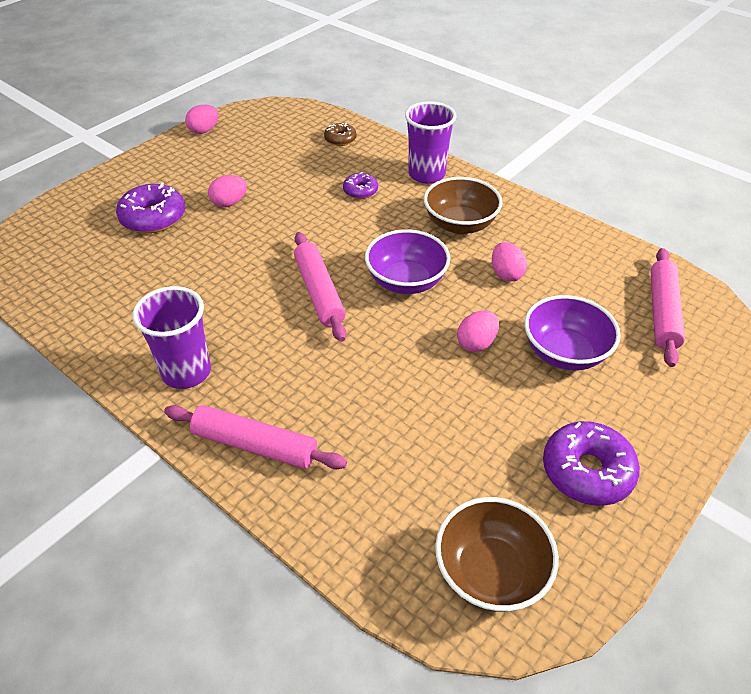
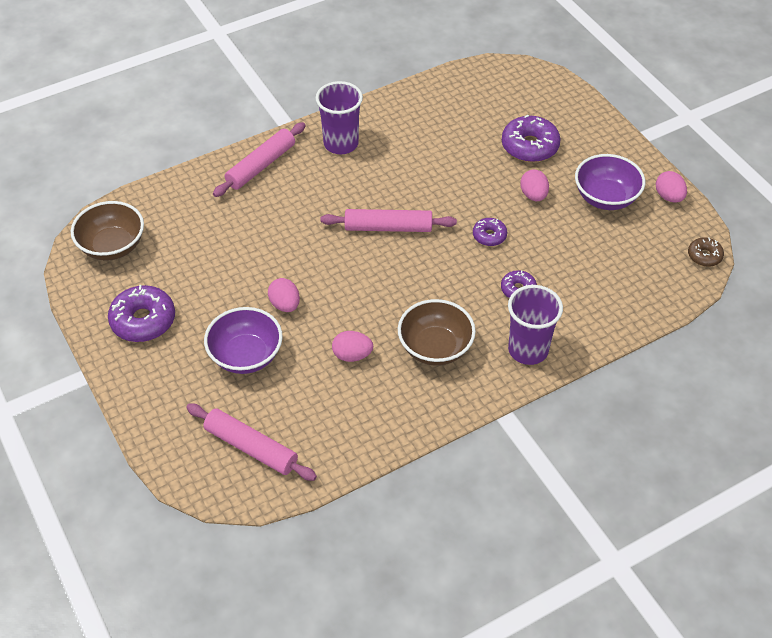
camera: 110 degrees right, 5 degrees up
(299, 220) = (489, 236): none -> purple donut
(340, 139) = (619, 298): brown donut -> brown donut (704, 256)
(406, 281) = (375, 284): purple bowl -> purple bowl (605, 198)

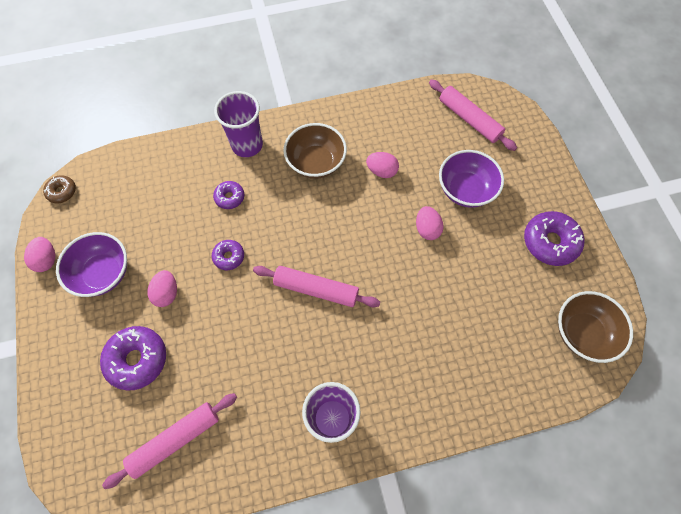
camera: 165 degrees left, 15 degrees up
(261, 166) = (425, 407): pink rolling pin -> pink rolling pin (175, 440)

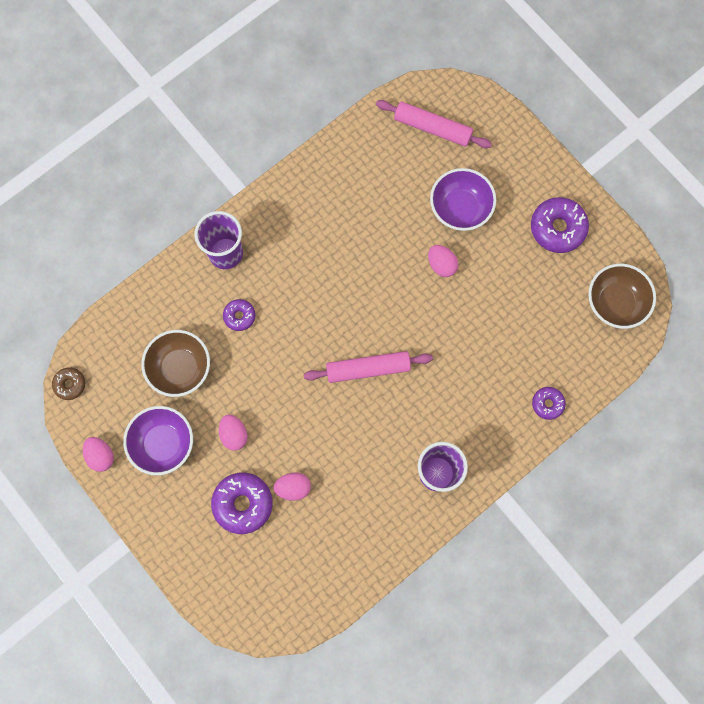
camera: 25 degrees left, 10 degrees up
(175, 440) = (315, 551): pink rolling pin -> none
(229, 257) = (271, 375): purple donut -> purple donut (547, 404)
(316, 163) = (304, 242): brown bowl -> brown bowl (180, 368)
(381, 171) = (372, 223): pink egg -> pink egg (293, 487)

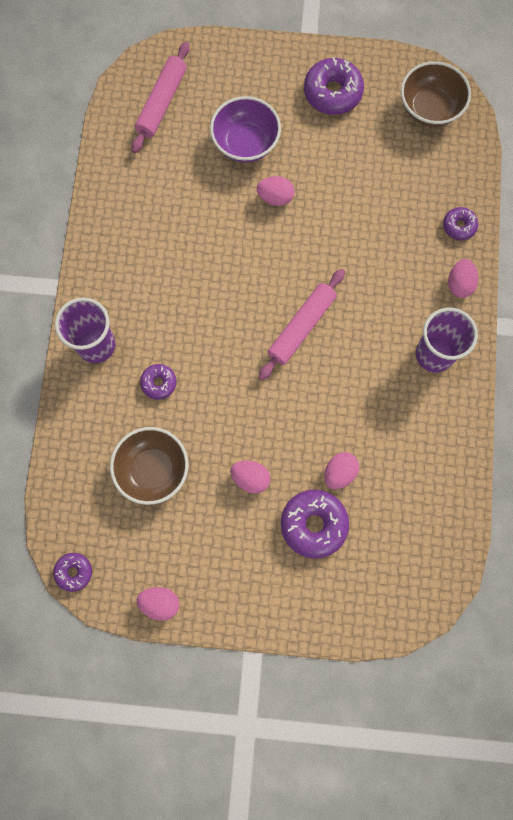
camera: 45 degrees left, 0 degrees up
(70, 384) = (74, 572): brown donut -> purple donut
(163, 443) = (201, 542): purple bowl -> none
(432, 128) = (162, 103): pink rolling pin -> pink rolling pin turned 45 degrees counterclockwise
(505, 443) = (459, 284): none -> pink egg

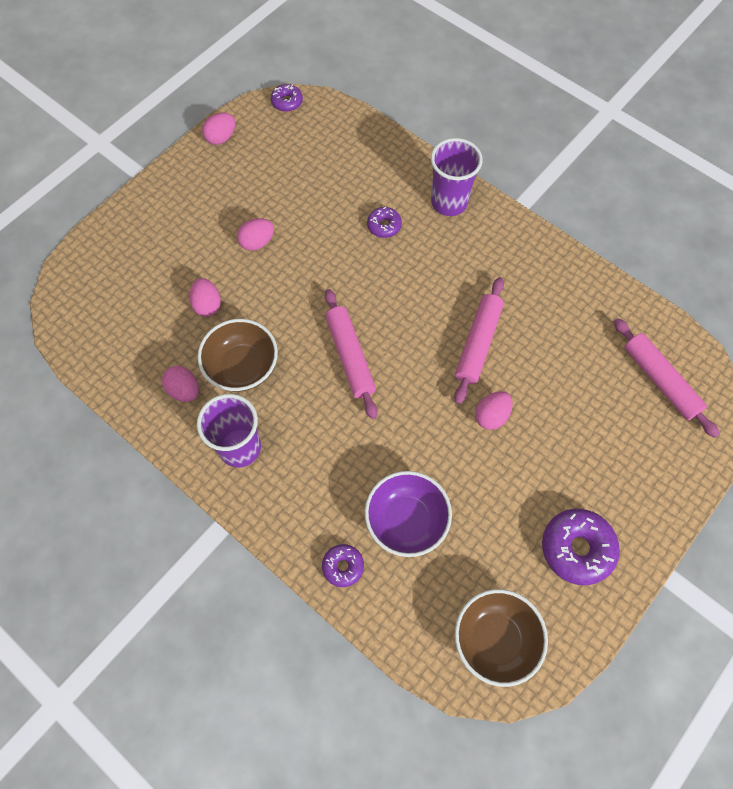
camera: 125 degrees right, 10 degrees down
(153, 469) = (318, 185): brown bowl -> brown bowl (242, 367)
(221, 241) = (478, 343): none -> pink rolling pin
(245, 143) = (568, 426): purple bowl -> purple bowl (406, 520)
(313, 524) = (186, 262): purple donut -> none
(459, 284) = (285, 521): pink egg -> pink egg (184, 390)

